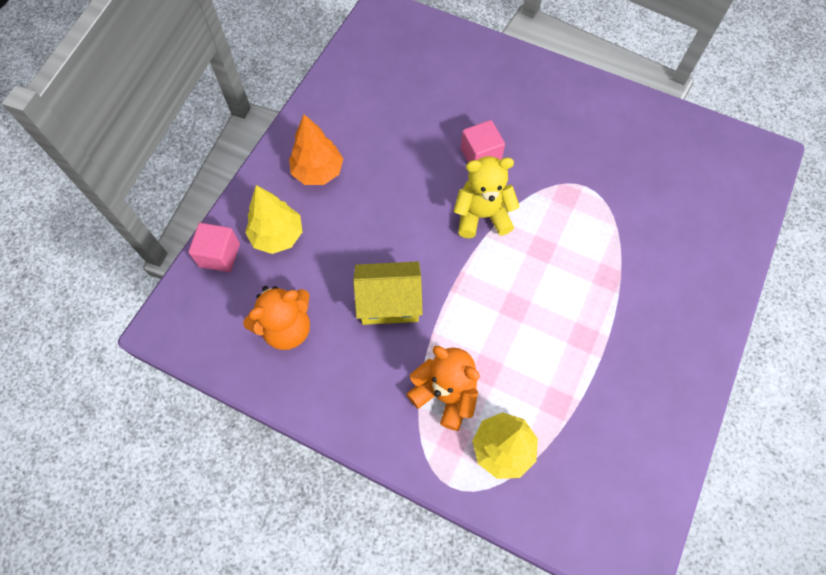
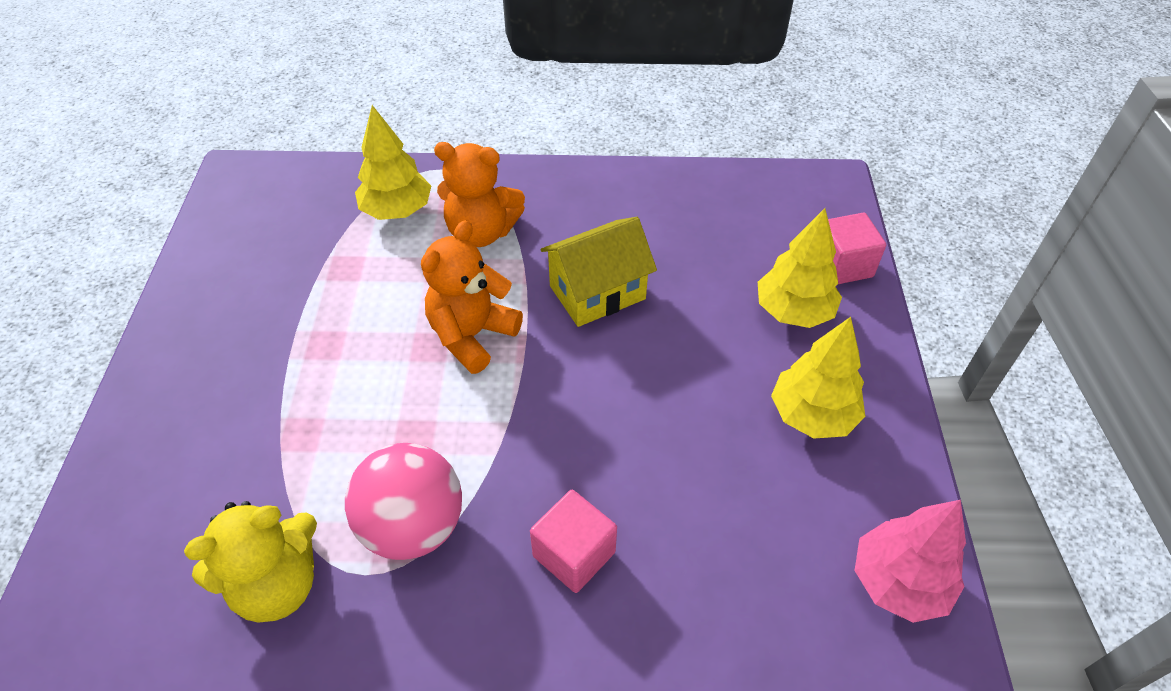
camera: 155 degrees right, 15 degrees down
(286, 328) = (700, 227): orange teddy bear -> orange teddy bear (472, 335)
(318, 172) = (812, 415): orange tree -> yellow tree
(341, 88) = (898, 582): none -> pink tree
(482, 215) = (525, 449): yellow teddy bear -> yellow teddy bear (277, 584)
(556, 199) = (413, 526): none -> pink ball

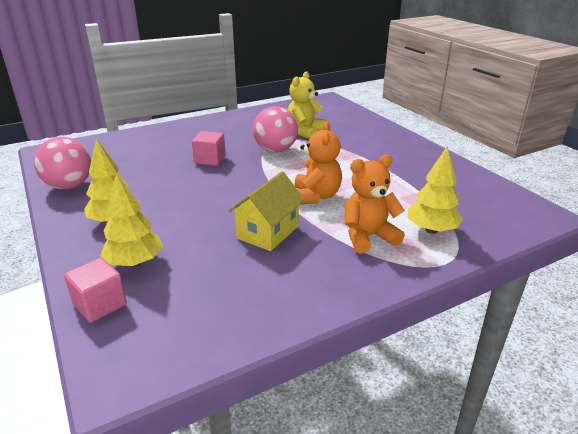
camera: 150 degrees right, 20 degrees down
(898, 582) = (69, 186): pink tree -> pink ball

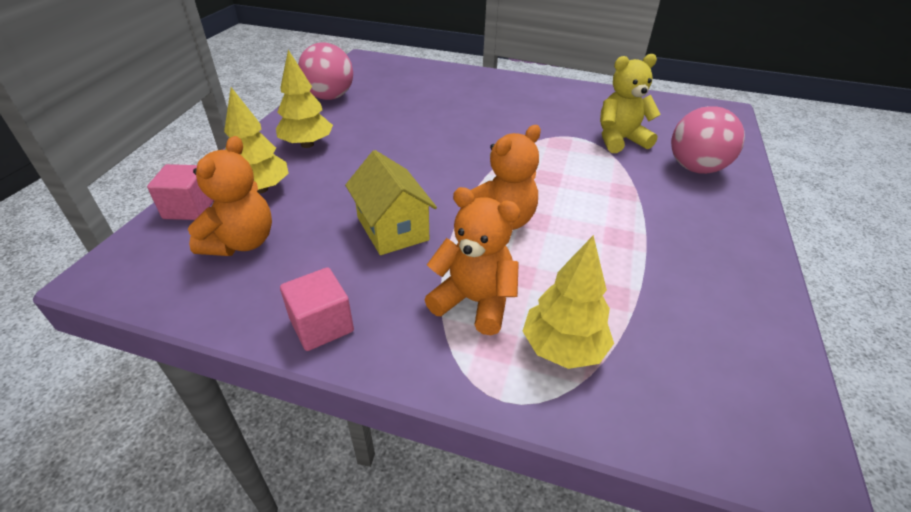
camera: 45 degrees right, 10 degrees up
(186, 295) = (241, 242): none -> orange teddy bear
(210, 159) = (469, 125): pink cube -> pink cube (321, 325)
(268, 232) = (392, 229): yellow house -> yellow house turned 75 degrees clockwise
(275, 150) = (550, 145): pink ball -> pink ball (695, 168)

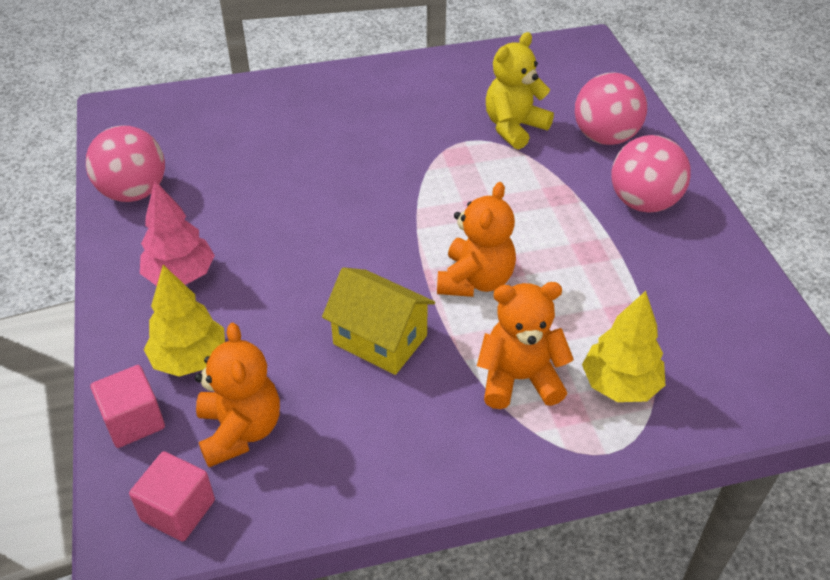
camera: 30 degrees left, 5 degrees up
(307, 144) = (180, 276): yellow tree -> pink tree
(321, 325) = (408, 470): pink cube -> pink cube (178, 510)
(698, 221) = (643, 202): none -> pink ball

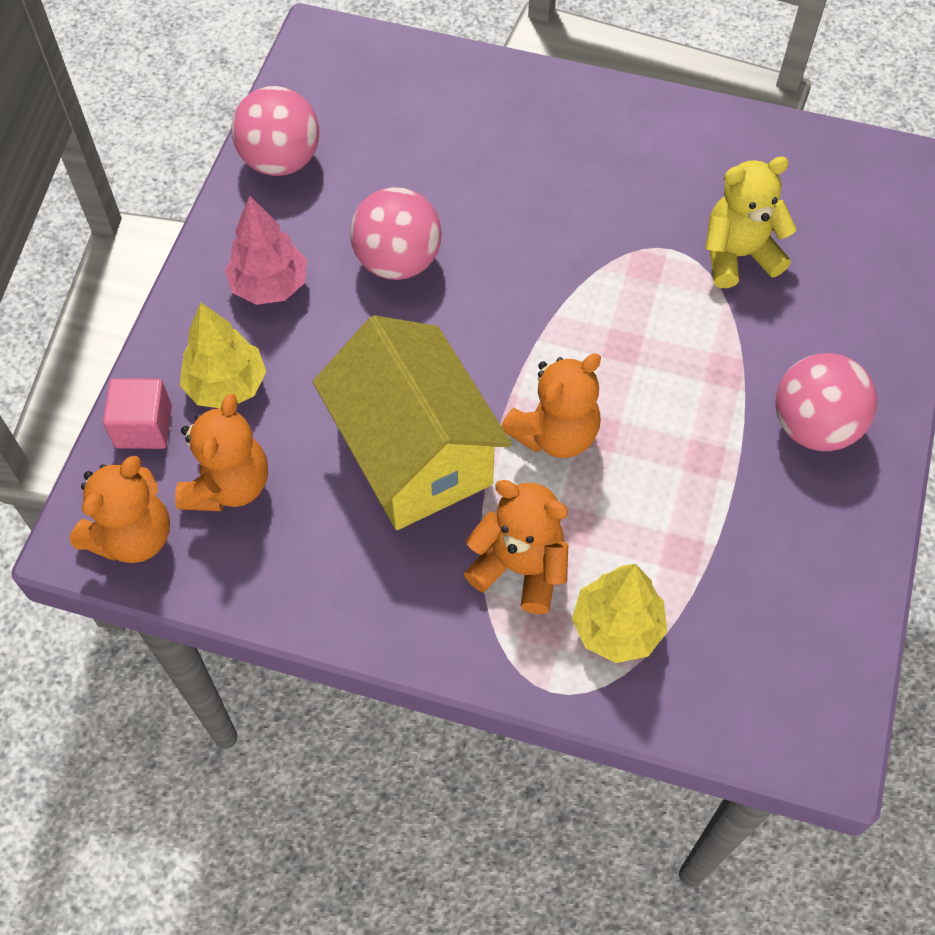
camera: 30 degrees right, 15 degrees up
(178, 510) = (133, 536): pink cube -> orange teddy bear
(380, 340) = (414, 454): yellow house -> yellow house, size x1.62
(605, 137) = (838, 317): pink ball -> pink ball (398, 261)

